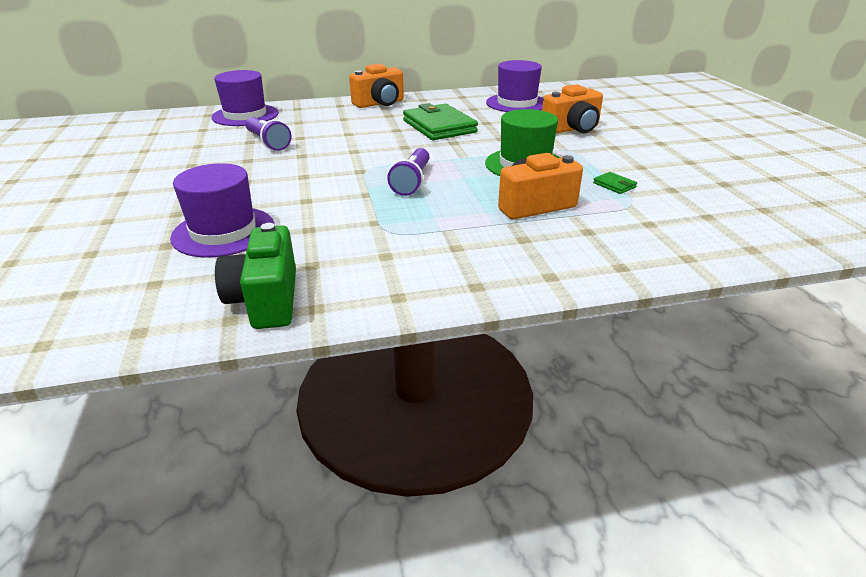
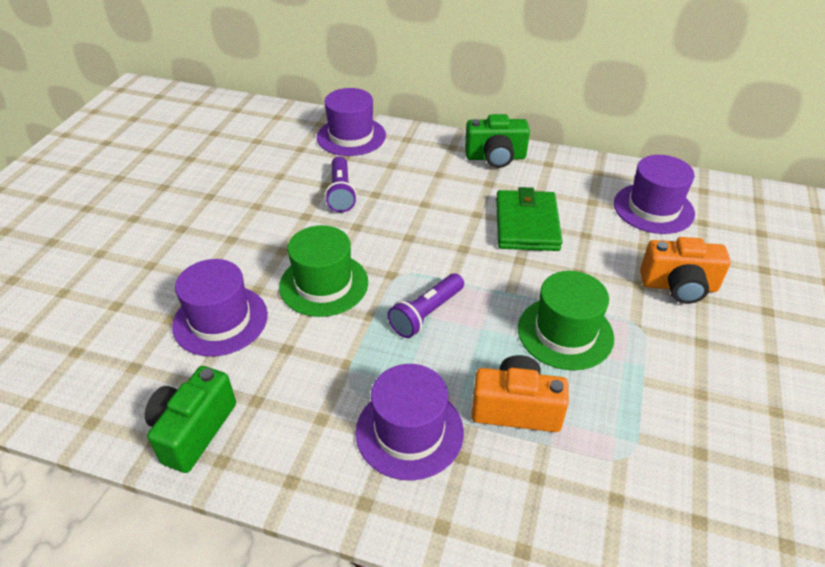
camera: 30 degrees right, 10 degrees up
(305, 189) = (324, 284): none -> green hat
(380, 103) = (495, 157): orange camera -> green camera
(468, 239) = (409, 431): none -> purple hat
(614, 185) = (636, 414): green wallet -> none

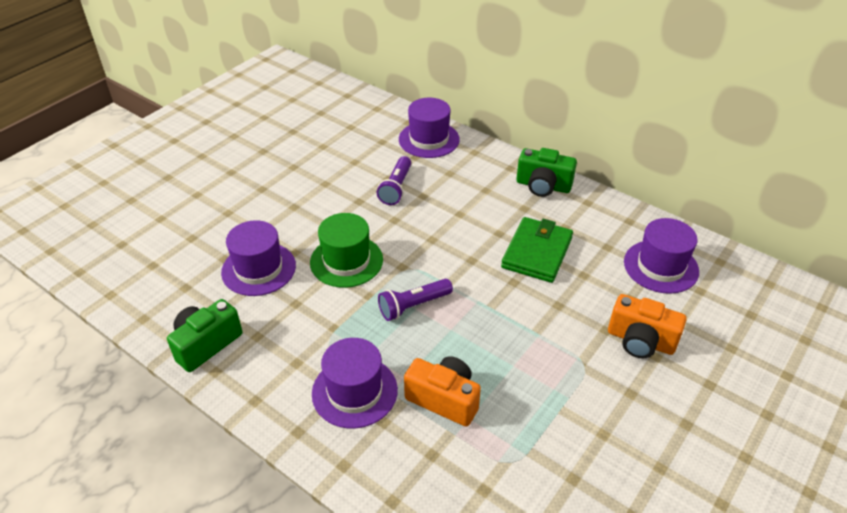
camera: 20 degrees right, 0 degrees up
(565, 333) = (517, 352): green hat -> none

